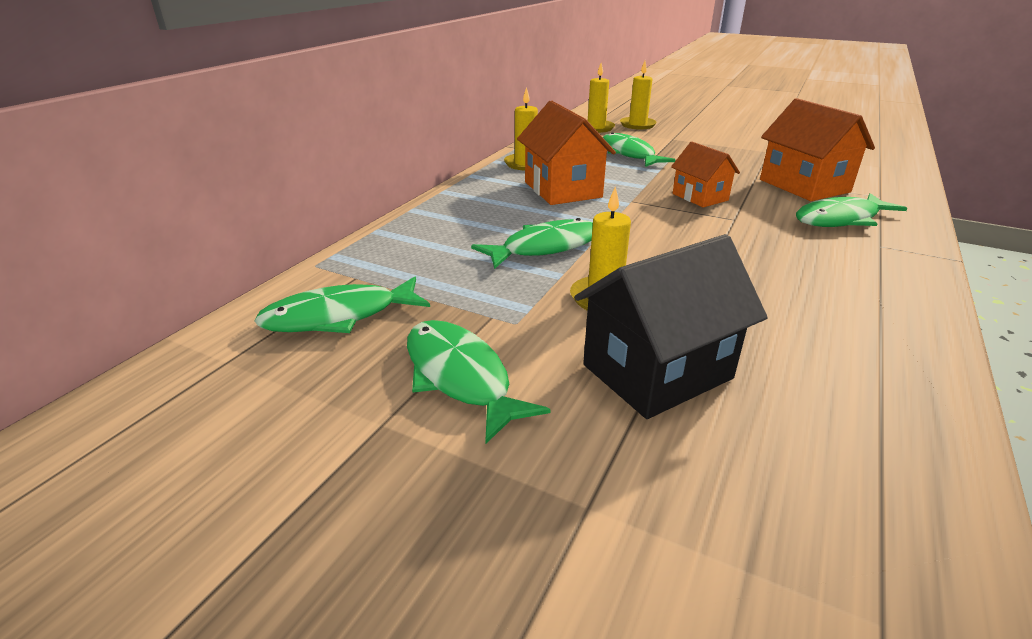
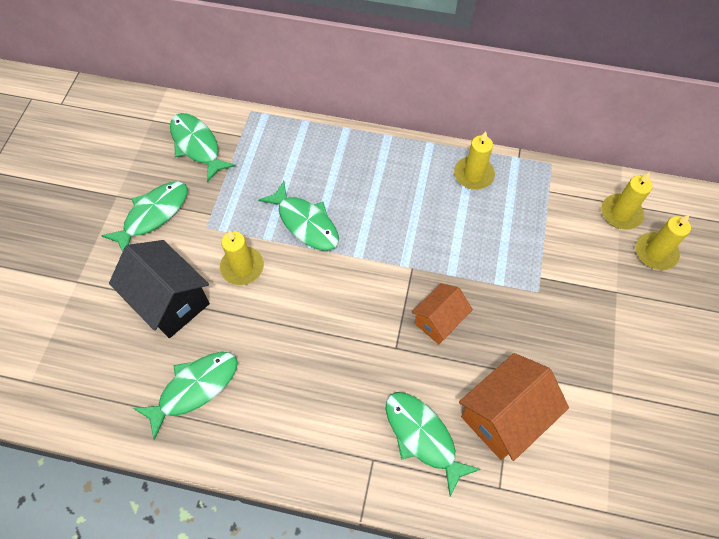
camera: 75 degrees right, 30 degrees up
(562, 189) = (419, 214): orange house -> none
(629, 154) = (540, 254): green fish -> green fish (194, 388)

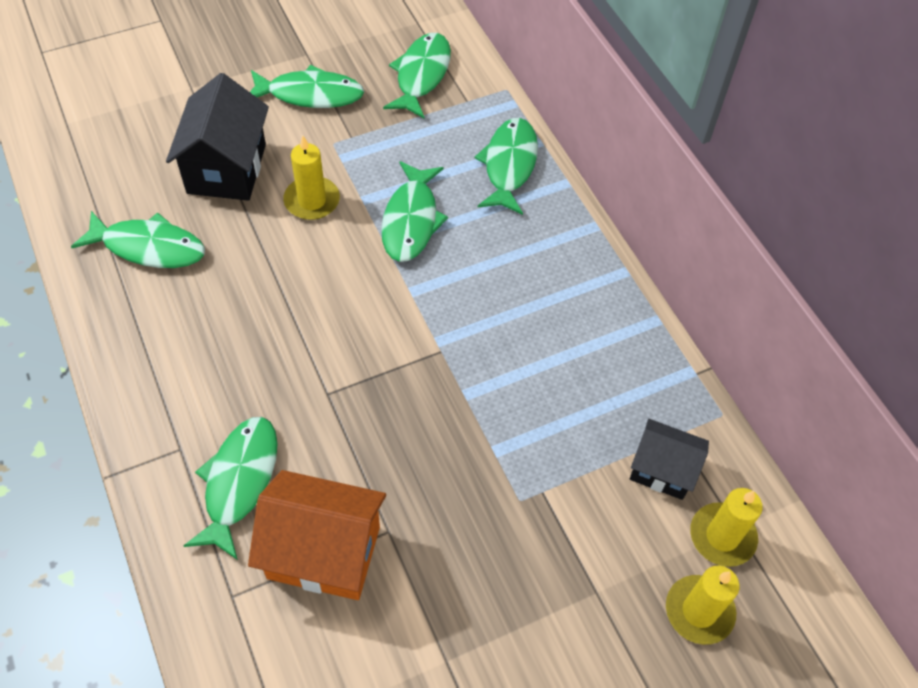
camera: 50 degrees right, 5 degrees down
(309, 147) = (509, 165): none -> green fish
(439, 321) = (394, 416): orange house -> none
(473, 175) = (623, 340): yellow candle -> none
(565, 213) = (662, 470): none -> black house

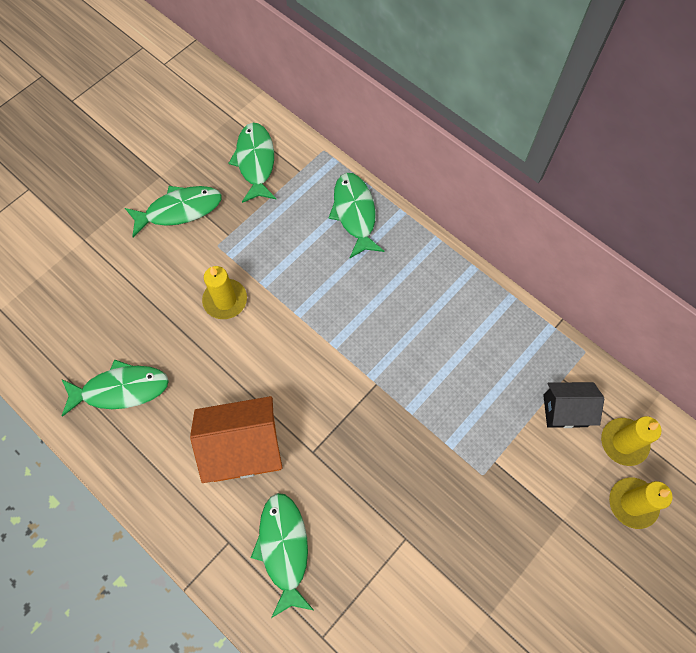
camera: 20 degrees left, 10 degrees up
(226, 168) = (147, 299): black house -> none
(324, 552) = (369, 574): orange house -> orange house (244, 448)
(411, 220) = (306, 287): green fish -> none

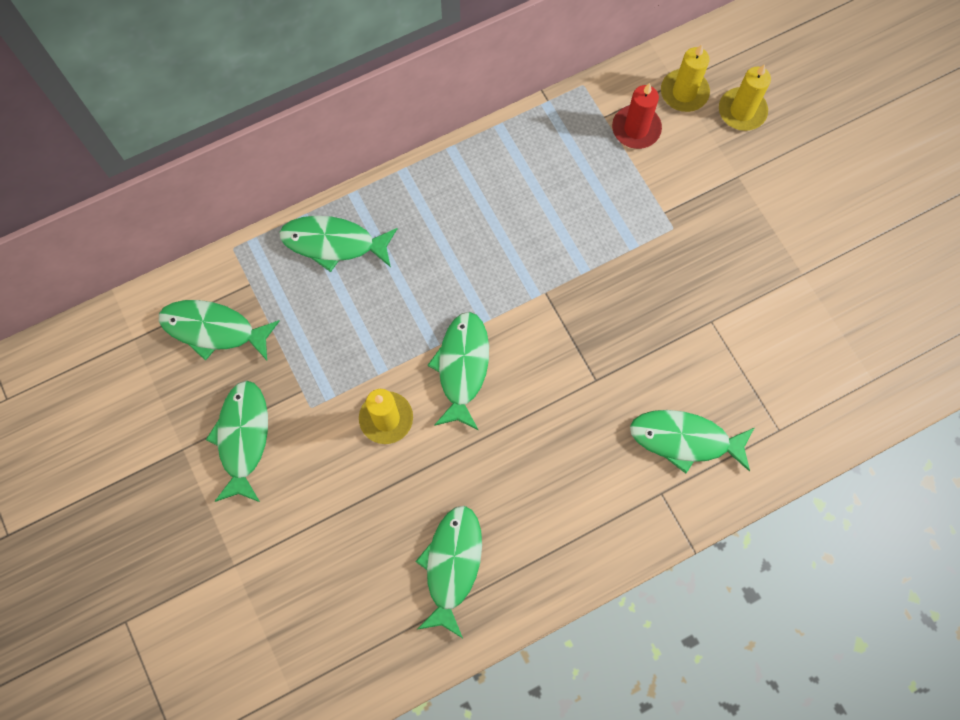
camera: 70 degrees left, 5 degrees up
(244, 448) = (567, 448): orange house -> none
(286, 341) = (462, 367): none -> green fish
(565, 410) = (636, 129): black house -> red candle

